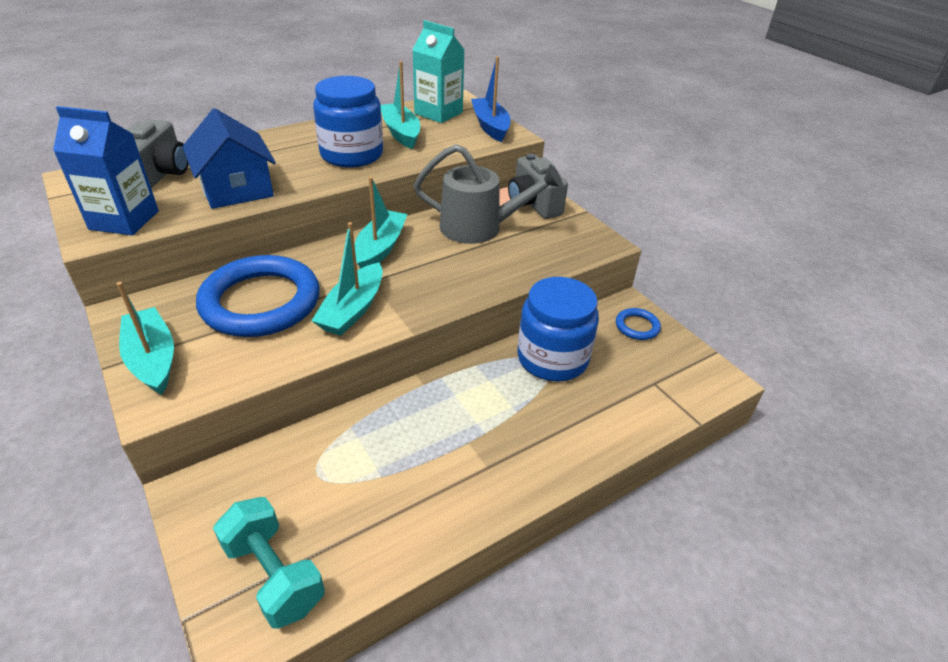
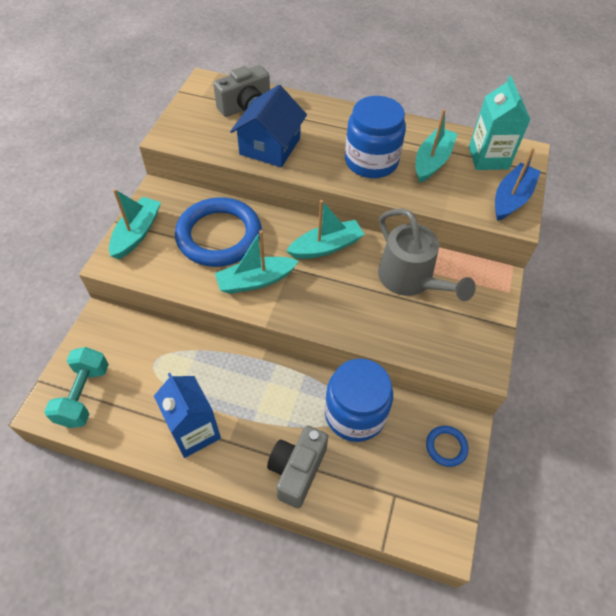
camera: 50 degrees right, 15 degrees up
(124, 220) = (191, 133): blue carton -> blue carton (194, 431)
(533, 204) = (480, 289): grey camera -> grey camera (297, 470)

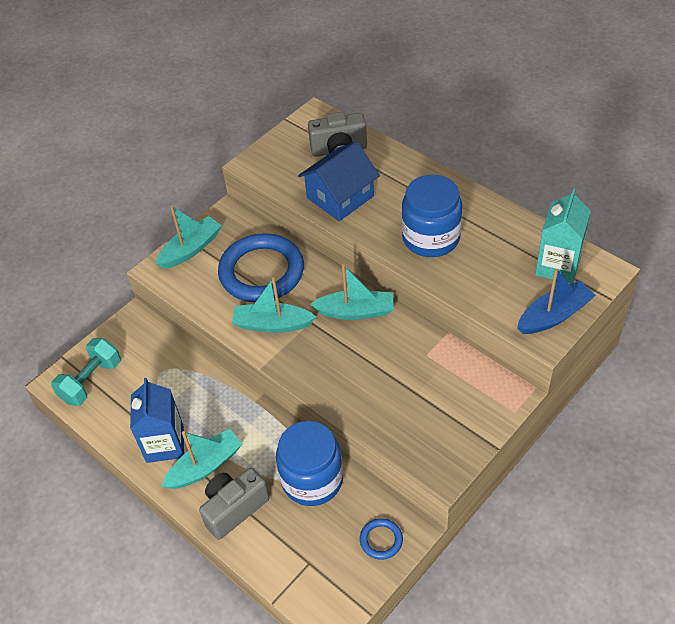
camera: 30 degrees right, 5 degrees down
(411, 280) = (420, 369): grey watering can -> none
(432, 161) = (494, 254): turquoise boat -> turquoise boat (205, 466)

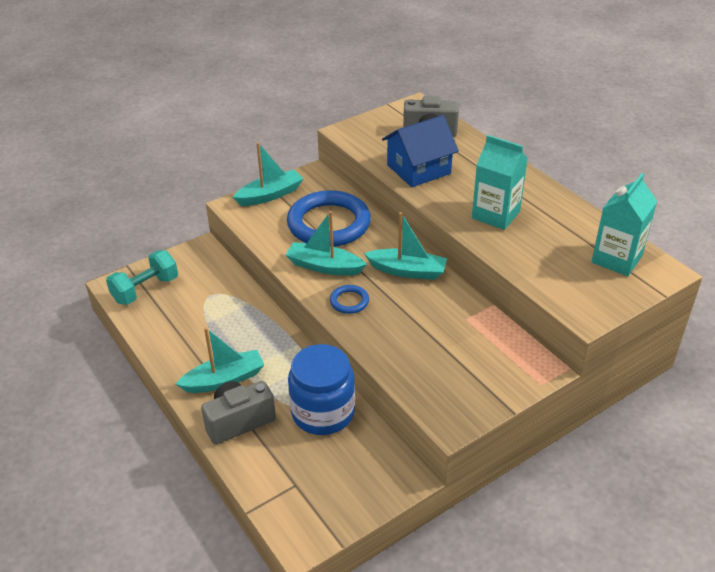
camera: 10 degrees right, 10 degrees down
(165, 444) = (193, 353): blue carton -> none
(381, 540) = (374, 480): blue ring -> blue ring (349, 301)
(431, 238) = (495, 215): blue jar -> turquoise carton
(554, 315) = (601, 299): blue boat -> none

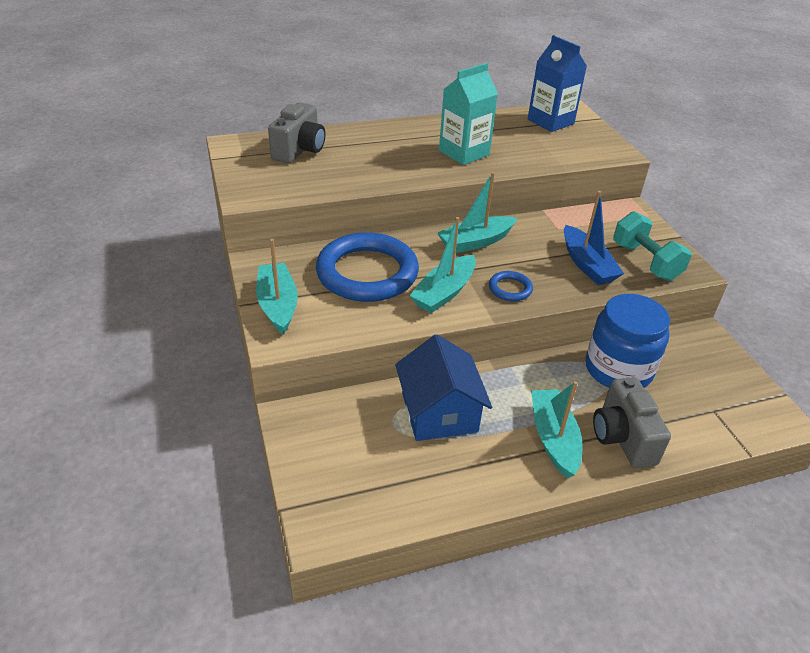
camera: 75 degrees left, 0 degrees up
(145, 290) = (350, 493): turquoise dumbbell -> turquoise dumbbell (645, 261)
(407, 271) = (475, 242): turquoise boat -> turquoise boat turned 150 degrees counterclockwise
(414, 345) = (587, 264): none -> blue boat
(418, 169) = (361, 171): blue house -> blue house (439, 412)
(616, 259) = (550, 121): turquoise carton -> blue carton

